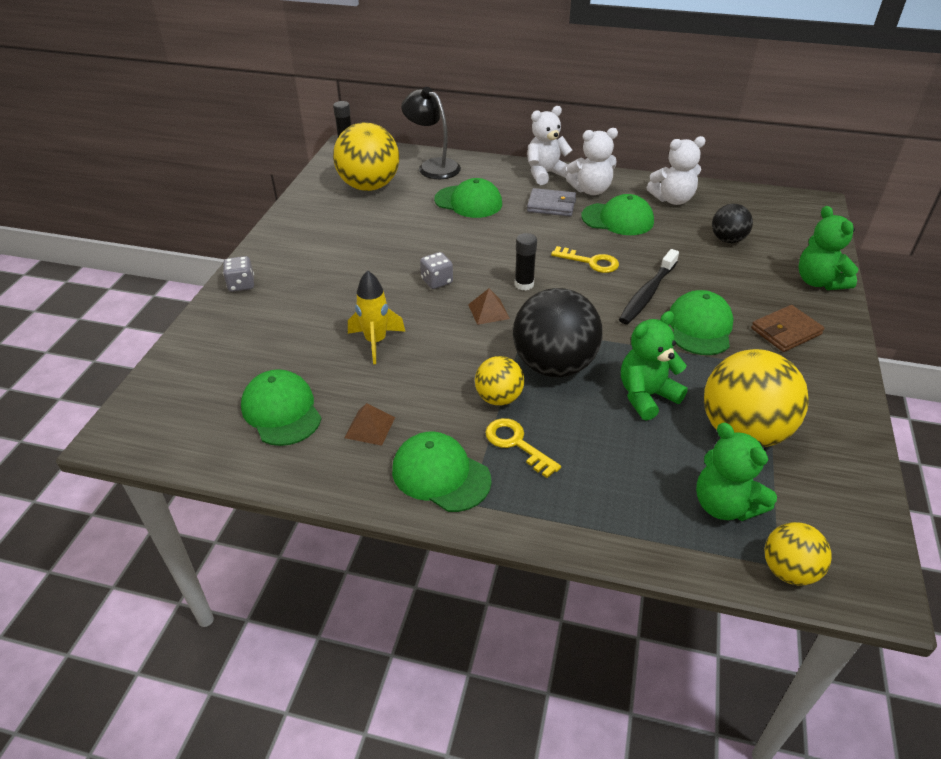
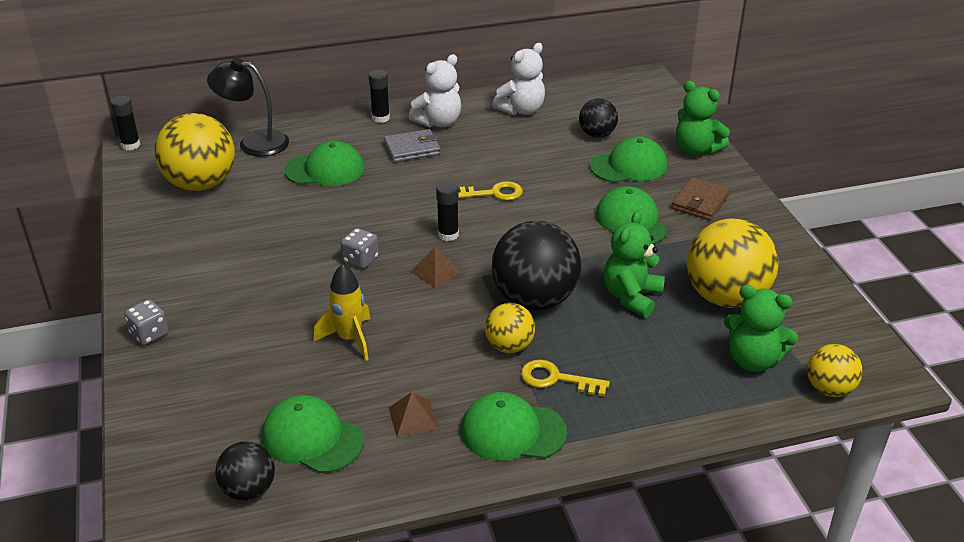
camera: 30 degrees left, 5 degrees down
(204, 432) = (249, 490): none -> black ball
(545, 174) = (380, 118): white teddy bear -> black glue stick
(618, 219) = (486, 144): green cap -> green cap (629, 166)
(647, 293) = (565, 206): black toothbrush -> none

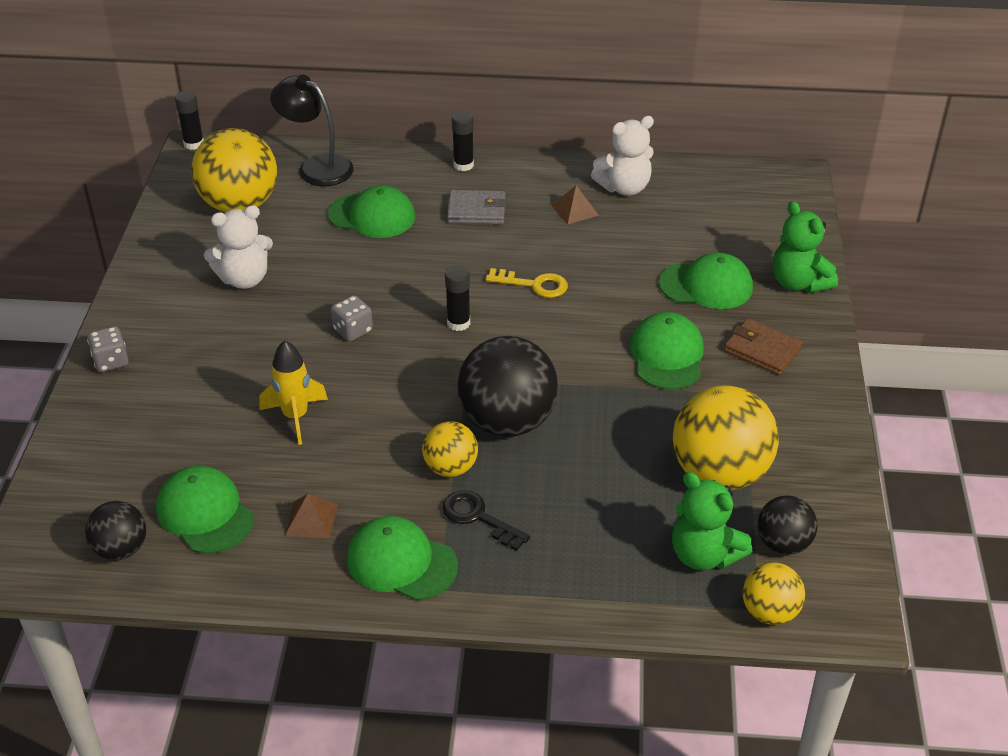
camera: 20 degrees right, 5 degrees up
(435, 271) = (422, 363): brown pyramid -> brown pyramid (575, 210)
(438, 122) = (523, 184): white teddy bear -> white teddy bear (244, 279)
(556, 379) = (478, 517): yellow key -> black key
(597, 135) = (693, 238): black ball -> black ball (783, 544)
(631, 297) = (614, 445): green teddy bear -> none
(700, 202) = (762, 350): brown wallet -> brown wallet turned 75 degrees clockwise

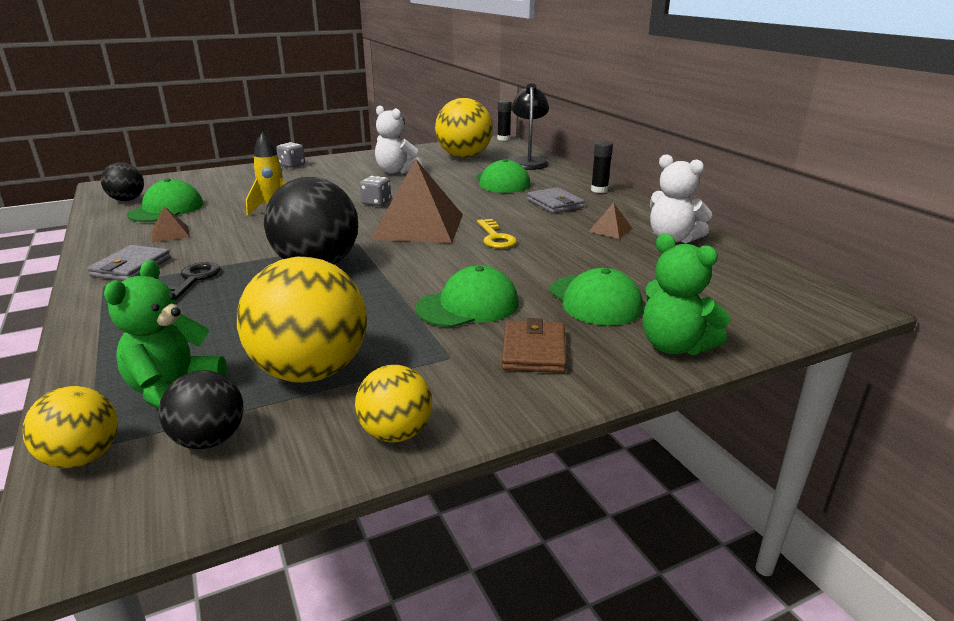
camera: 60 degrees right, 15 degrees down
(401, 562) = (131, 267): green cap -> grey wallet
(450, 468) = (248, 259): yellow ball -> yellow ball (396, 433)
(458, 323) = (418, 226): black glue stick -> brown pyramid
(798, 283) = (674, 346): green teddy bear -> green teddy bear turned 75 degrees counterclockwise

